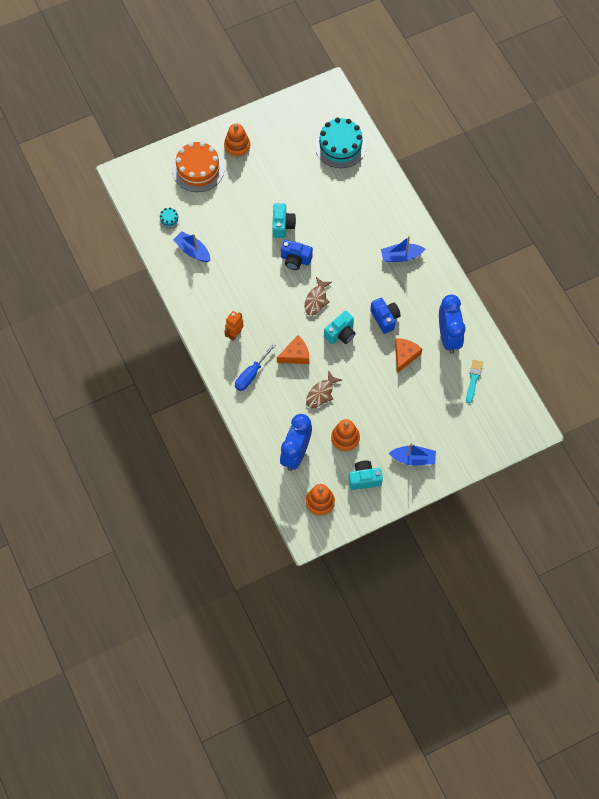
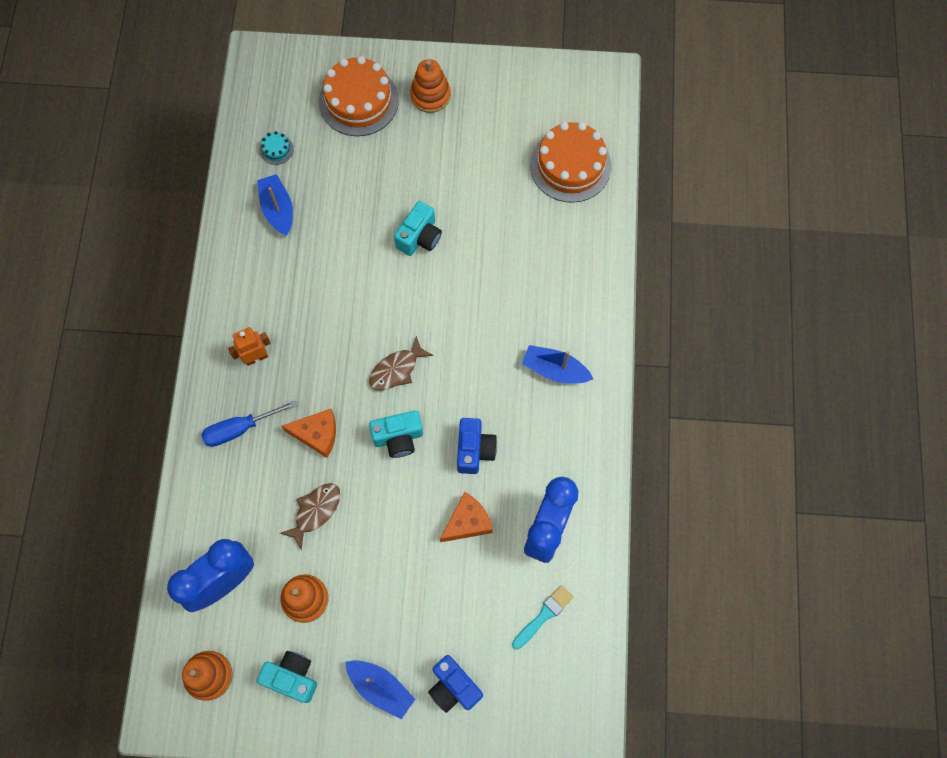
camera: 30 degrees right, 5 degrees up
(295, 260) = (405, 296): blue camera -> blue camera (453, 687)
(321, 393) = (315, 511): brown fish -> brown fish turned 150 degrees clockwise
(340, 145) = (570, 165): turquoise cake -> orange cake

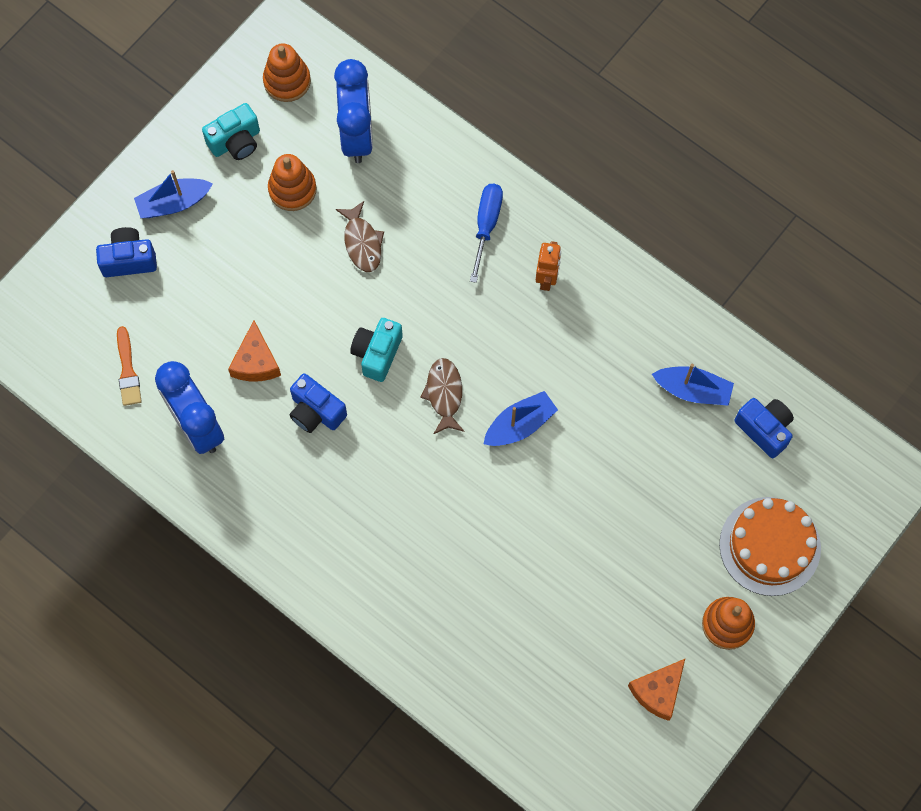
camera: 125 degrees right, 0 degrees up
(276, 149) = (764, 429): turquoise cake -> blue camera
(317, 434) = (432, 286): orange cheese -> orange cheese (658, 691)
(419, 237) = (568, 504): turquoise camera -> none
(544, 615) = (128, 370): turquoise brush -> orange brush
(555, 370) = (338, 537): blue boat -> blue boat (520, 425)
(570, 165) = (544, 712): orange cake -> none

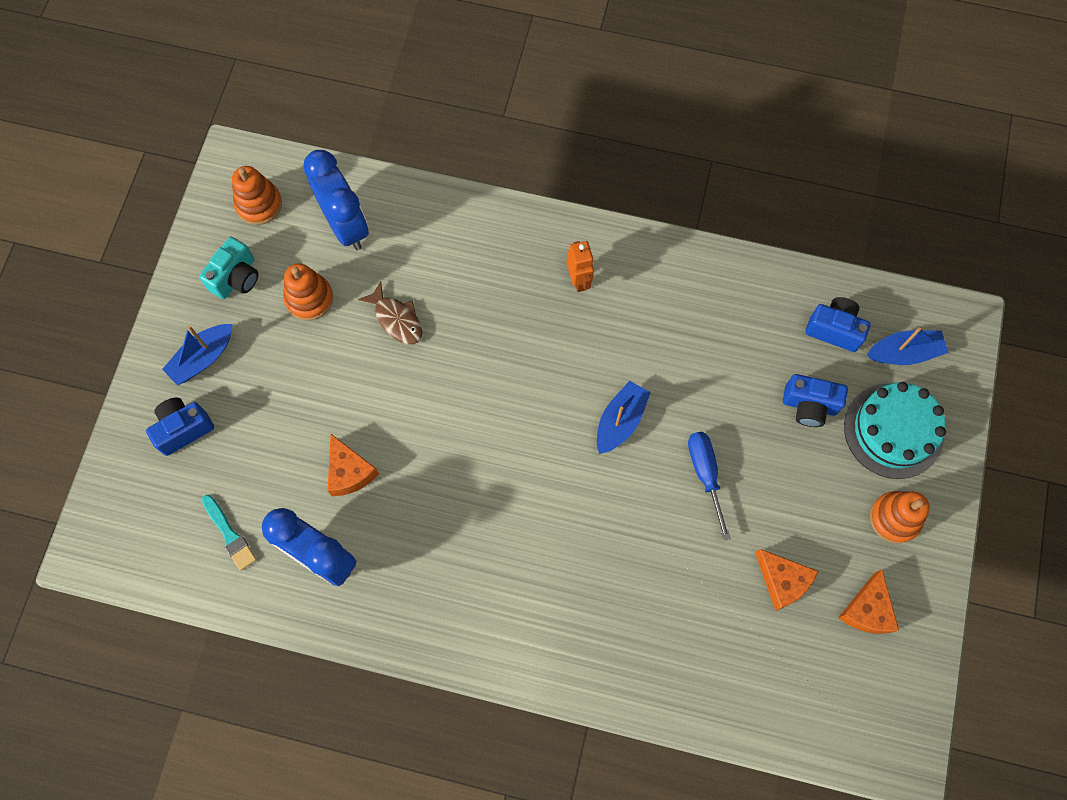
camera: 25 degrees left, 0 degrees up
(128, 370) = (230, 535): orange brush -> turquoise brush
(316, 411) = (428, 493): blue camera -> blue camera (809, 406)
(377, 353) = (459, 414): turquoise camera -> none
(444, 394) = (538, 424): brown fish -> none
(486, 226) = (502, 256): blue screwdriver -> blue screwdriver (705, 475)
(594, 631) = (782, 581): none -> orange cheese
(693, 390) = (755, 322): blue boat -> blue boat (904, 353)
(770, 546) = (893, 430): orange cake -> turquoise cake

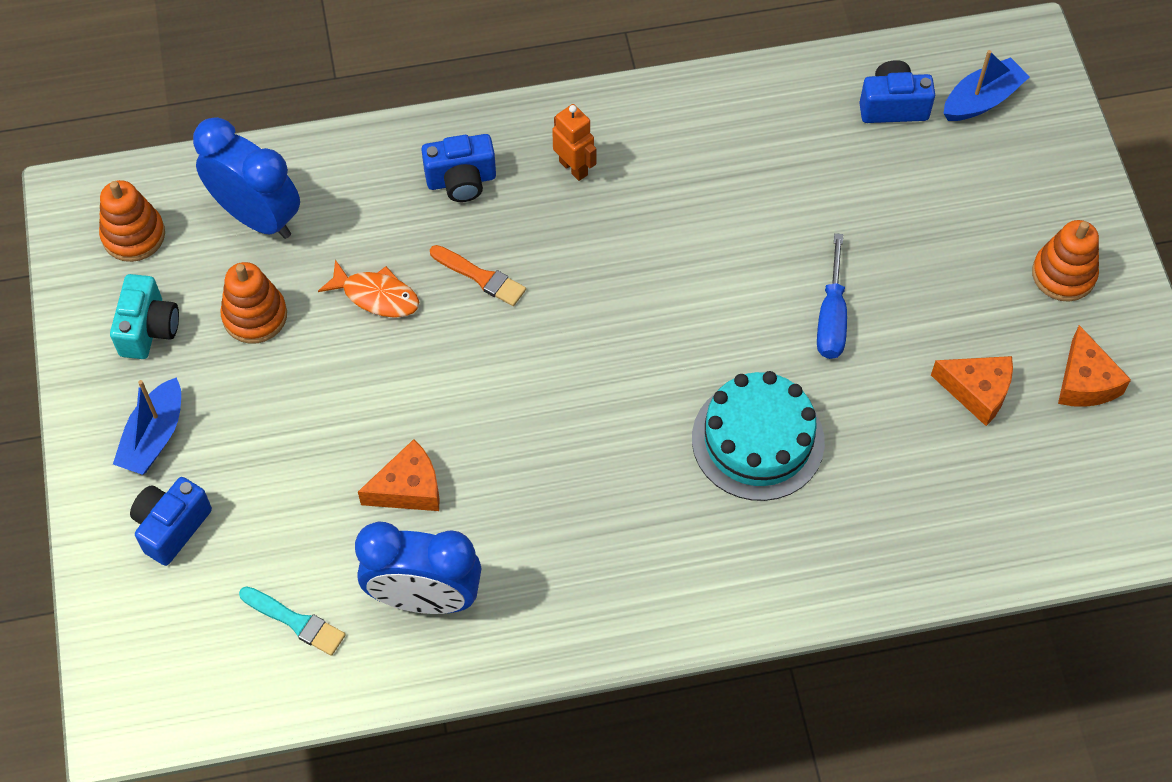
camera: 25 degrees left, 10 degrees down
(349, 472) = (408, 488): orange cheese -> orange cheese turned 60 degrees counterclockwise
(396, 319) = (376, 296): brown fish -> orange fish
(474, 336) = (481, 277): none -> orange brush
(620, 421) = (703, 299): blue boat -> none
(705, 475) = (831, 316): blue screwdriver -> blue screwdriver turned 135 degrees counterclockwise
(809, 406) = (908, 196): blue camera -> blue camera (461, 180)
(893, 430) = (1013, 184): turquoise cake -> turquoise cake (758, 440)

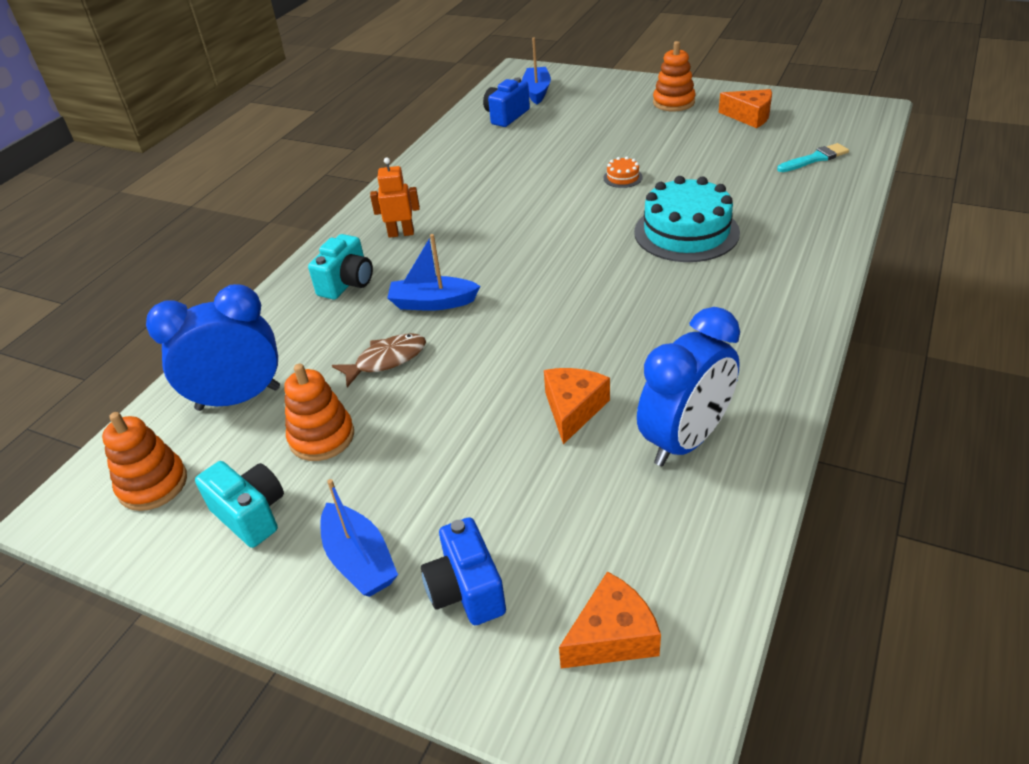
camera: 50 degrees left, 20 degrees down
(296, 622) = (644, 537): turquoise brush -> turquoise brush (815, 159)
(376, 296) = (386, 360): orange fish -> brown fish
(461, 180) = (347, 283): blue camera -> turquoise camera
(481, 277) = (433, 303): orange brush -> blue boat
(831, 316) = (622, 177): blue screwdriver -> orange cake
(977, 391) = (724, 148): orange cheese -> orange cheese (612, 636)

